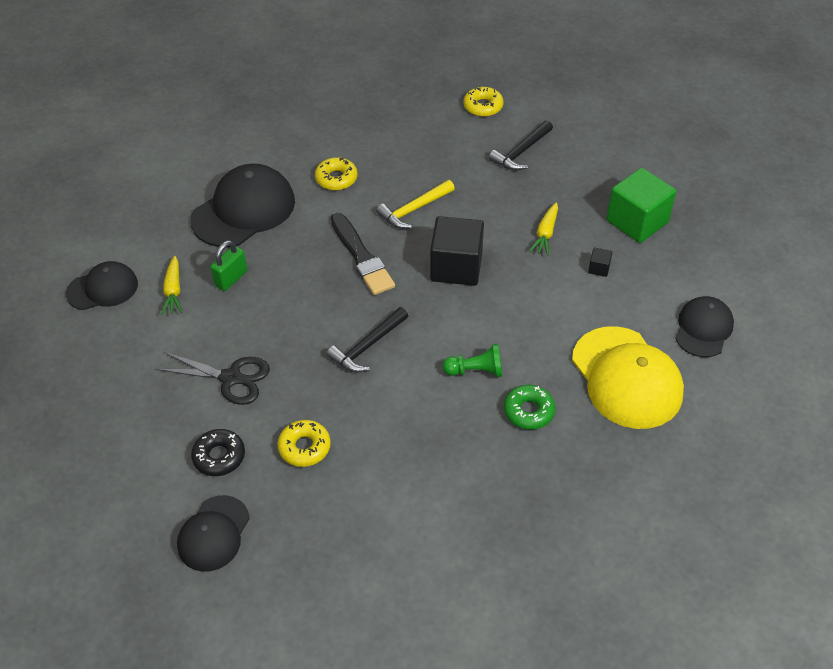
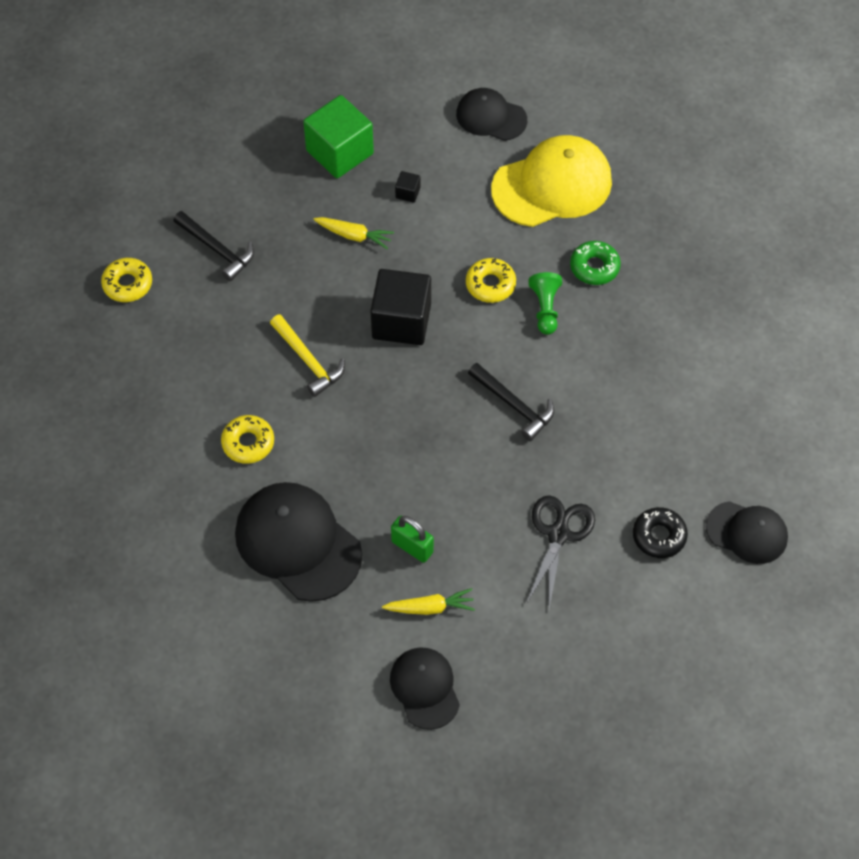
camera: 90 degrees left, 10 degrees up
(304, 447) = (644, 459): yellow donut -> yellow donut (490, 284)
(361, 257) = (382, 413): black brush -> none

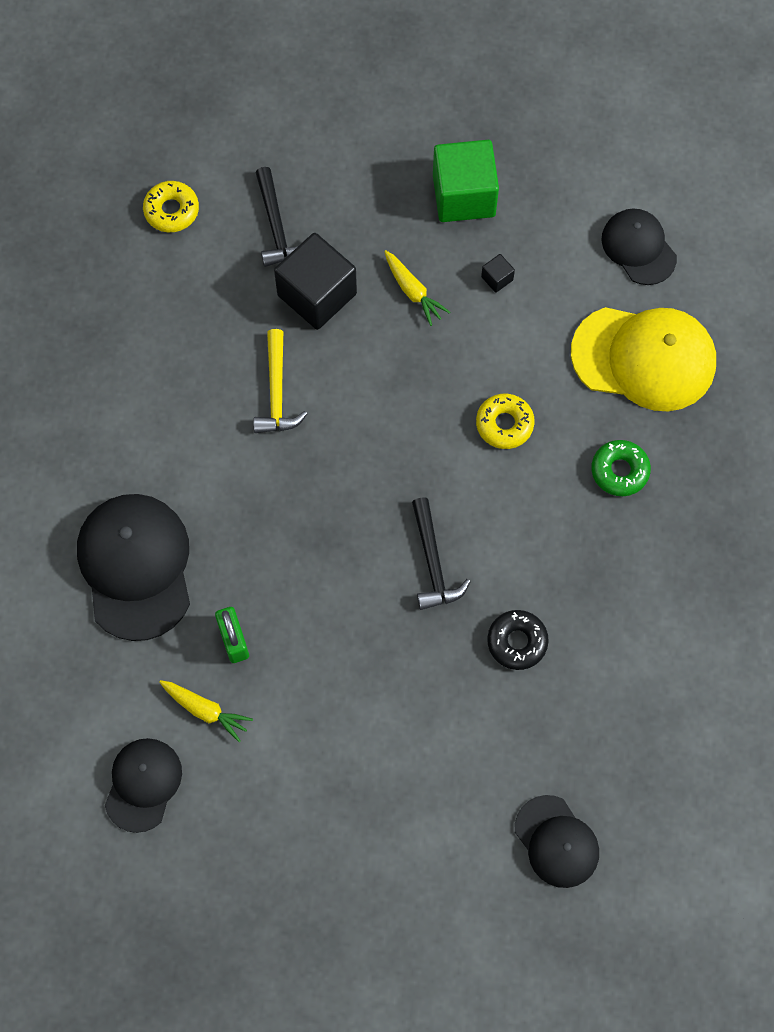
camera: 35 degrees right, 10 degrees up
(248, 443) = (163, 439): yellow donut -> none
(401, 321) = (392, 408): black cube -> black cube (317, 294)
(545, 308) = (538, 483): green pawn -> none
(558, 534) = (376, 719): black scissors -> none
(659, 536) = (469, 787): black donut -> black donut (517, 642)

